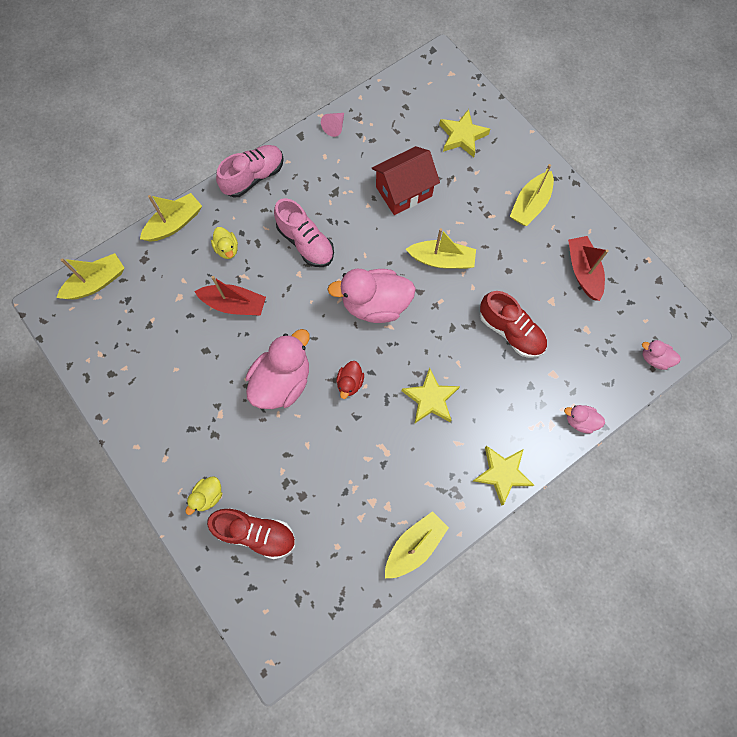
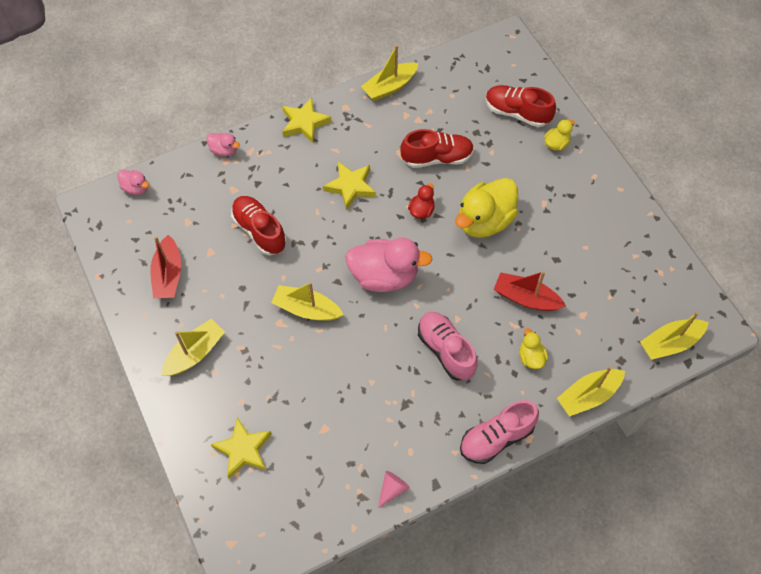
camera: 170 degrees left, 10 degrees down
(282, 381) = (484, 221): pink duck -> yellow duck
(342, 452) = (437, 158): none -> red shoe
(404, 191) = (328, 391): red house -> none

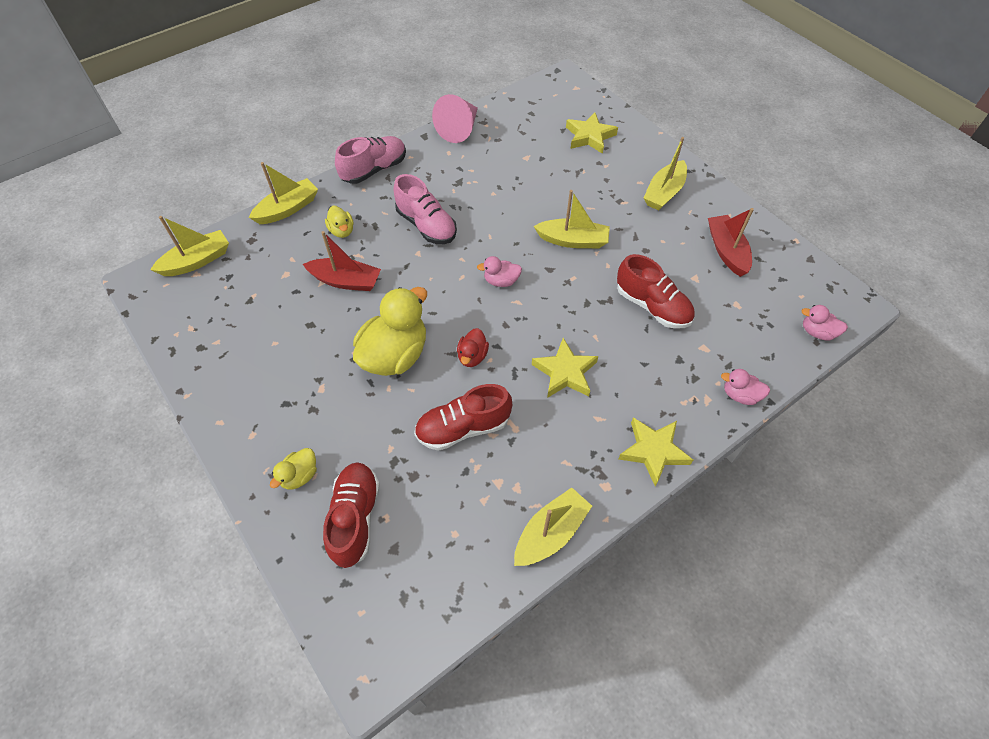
camera: 170 degrees right, 5 degrees down
(384, 276) = (501, 281): pink duck -> pink duck, size x0.48
(392, 489) = (459, 129): pink cone -> pink cone, size x1.88
(517, 113) = (355, 518): red shoe -> red shoe turned 105 degrees counterclockwise

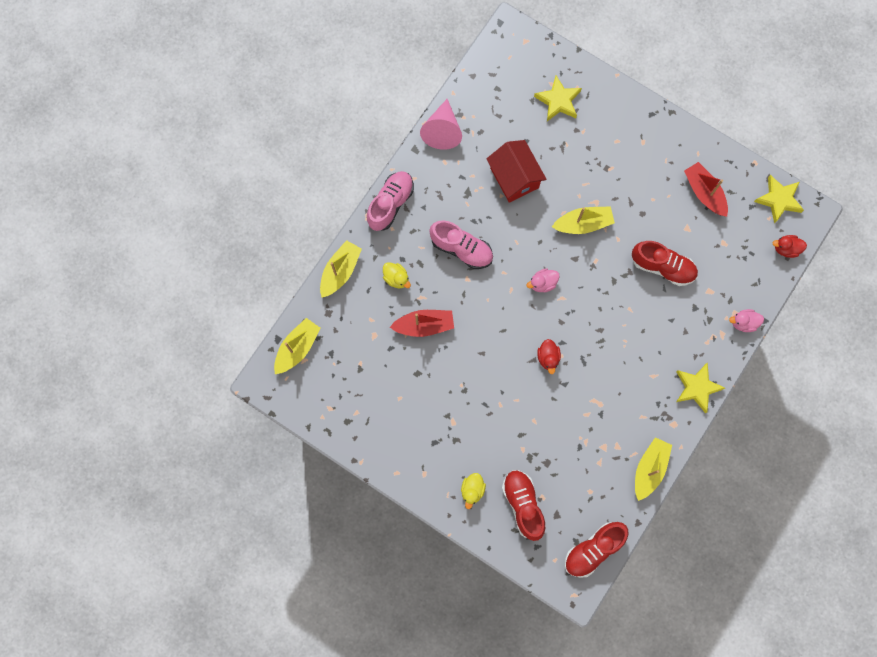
camera: 20 degrees left, 20 degrees up
(395, 355) = (492, 376): yellow duck -> none
(463, 428) = (565, 416): red shoe -> red shoe (593, 549)
(514, 183) = (514, 178): none -> red house
(565, 372) = (618, 347): yellow star -> yellow star (779, 200)
(664, 193) = (640, 146): yellow boat -> none
(817, 332) = (786, 248): pink duck -> red duck

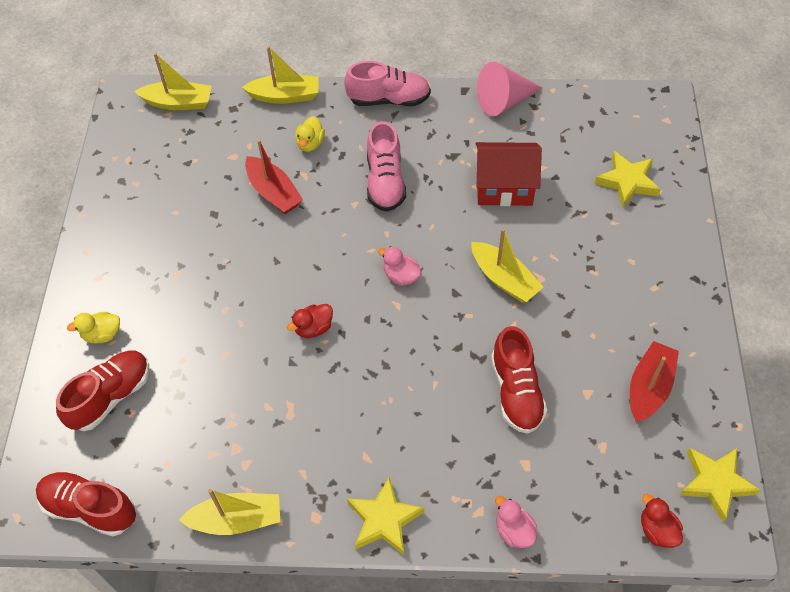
camera: 60 degrees right, 20 degrees down
(514, 178) = (504, 187): red house -> red house turned 60 degrees clockwise

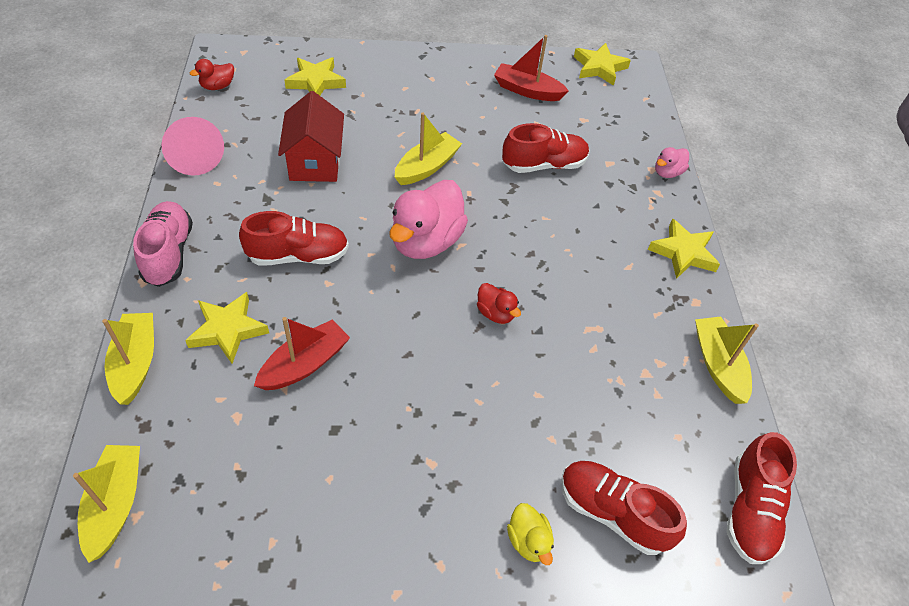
camera: 100 degrees left, 5 degrees down
(310, 143) = (228, 330): yellow duck -> yellow star
(385, 182) = (298, 255): pink shoe -> red shoe
(401, 276) = (426, 242): pink duck -> pink duck, size x2.09
(657, 530) = (643, 98): red duck -> red duck (217, 86)

